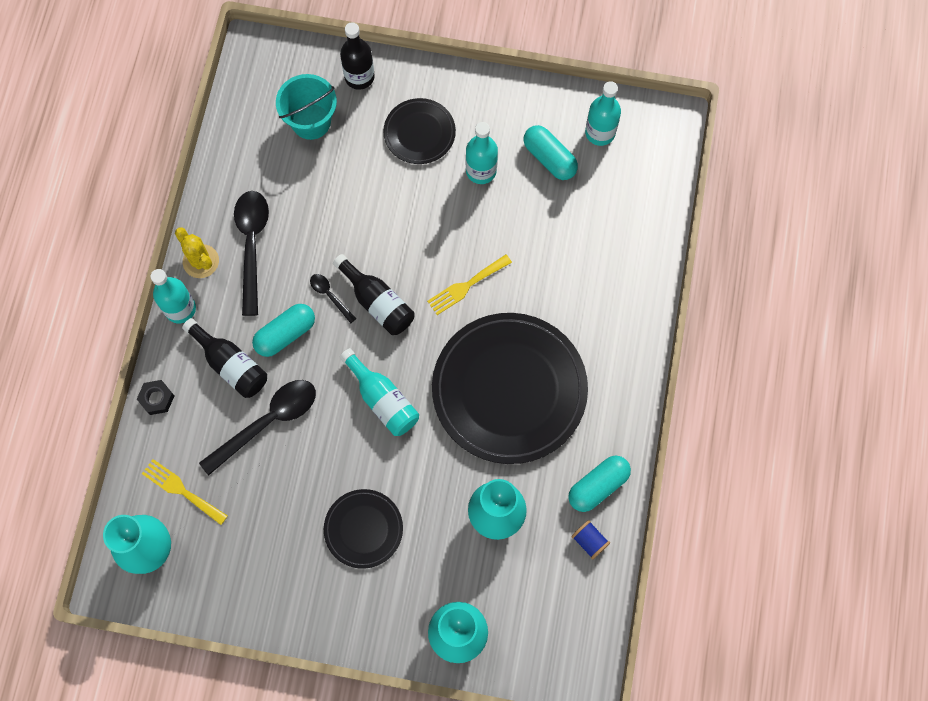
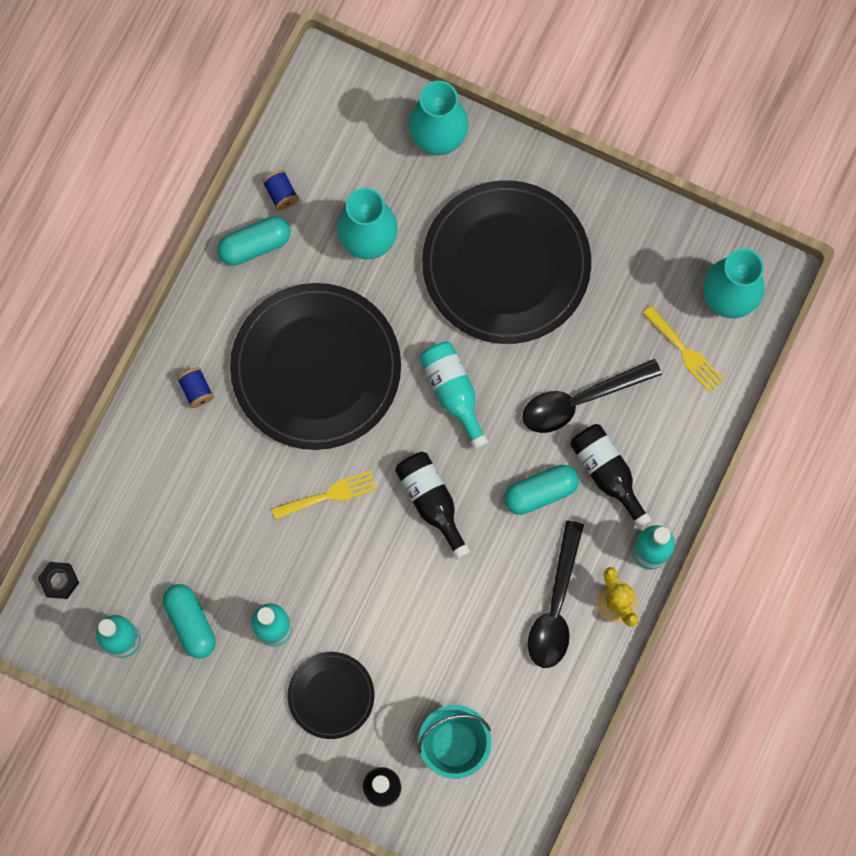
camera: 165 degrees left, 5 degrees up
(157, 398) = (694, 456): black nut -> black nut (59, 581)
(330, 296) = (482, 523): black spoon -> none
(363, 529) = (506, 264): black plate -> black plate, size x2.02
(607, 344) = (196, 390): none -> blue spool

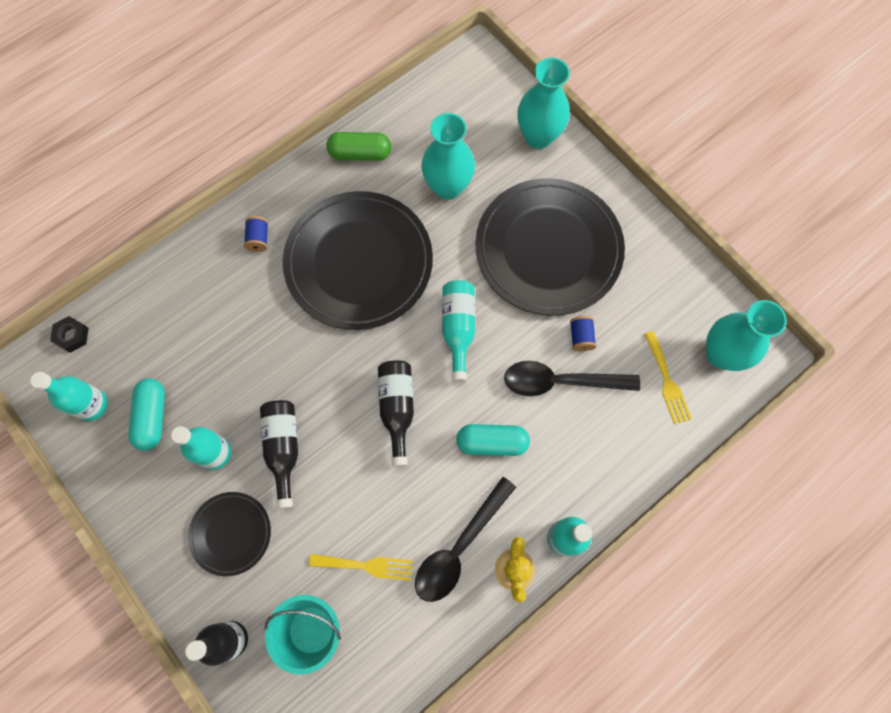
camera: 25 degrees right, 5 degrees down
(255, 245) = (360, 154): turquoise capsule -> green capsule
(281, 194) = (399, 126): blue spool -> blue spool (581, 337)
(329, 495) = (317, 365): yellow fork -> yellow fork (366, 565)
(607, 473) = (556, 452): black bottle -> black bottle (283, 448)

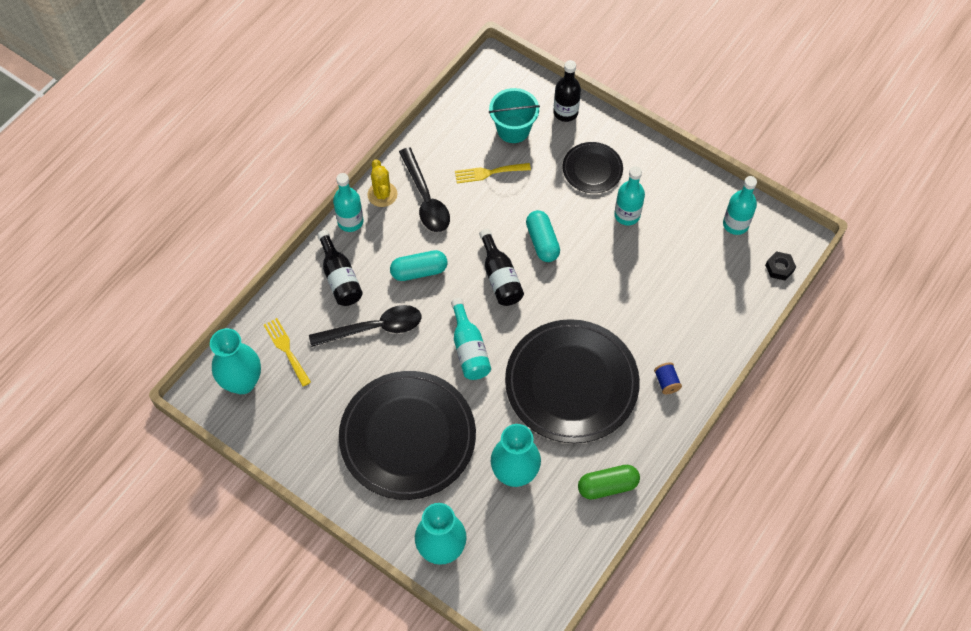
camera: 165 degrees right, 10 degrees down
(152, 417) = (686, 227): turquoise capsule -> turquoise capsule (542, 242)
(283, 448) = (577, 230): black bottle -> black bottle (340, 277)
(459, 547) = (425, 199): black spoon -> black spoon turned 135 degrees clockwise
(581, 337) = (364, 367): blue spool -> none

